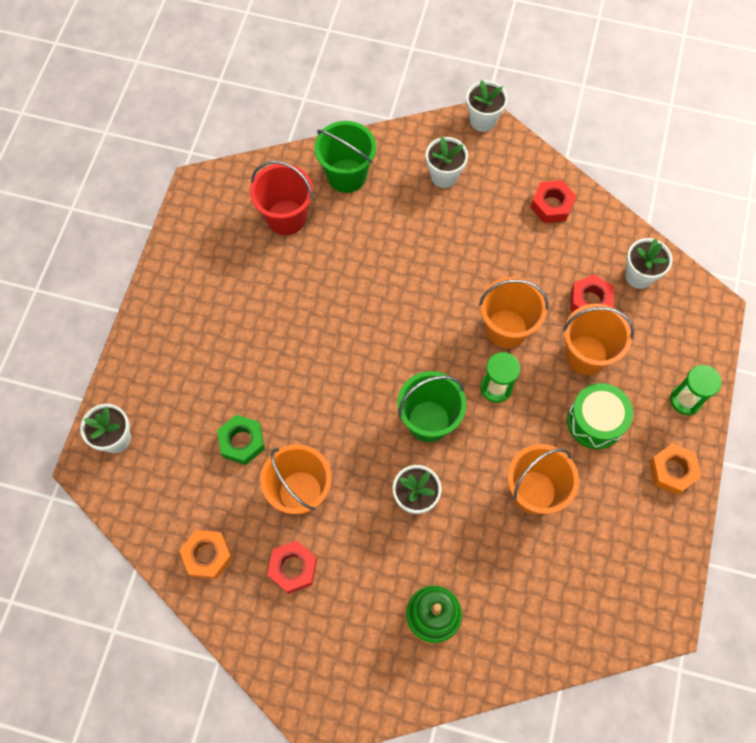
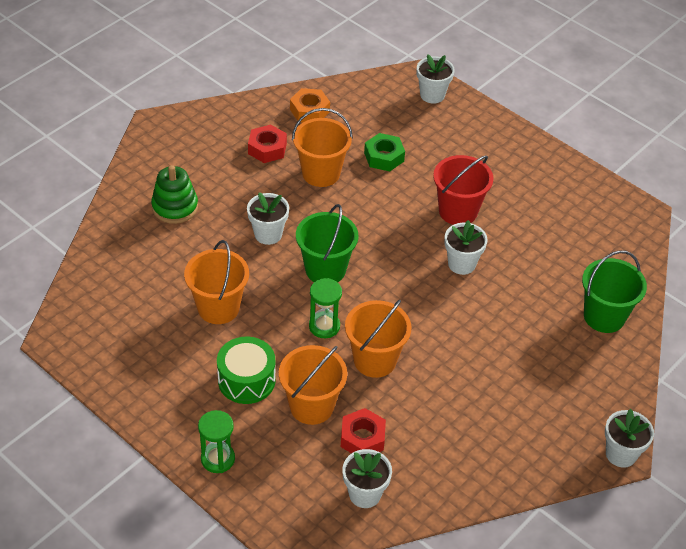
camera: 115 degrees right, 20 degrees down
(286, 217) = (579, 257): red bucket -> red bucket (458, 211)
(444, 176) = (567, 390): white flower pot -> white flower pot (461, 264)
(551, 205) = (486, 462): red nut -> none
(672, 471) = (164, 411): orange nut -> none

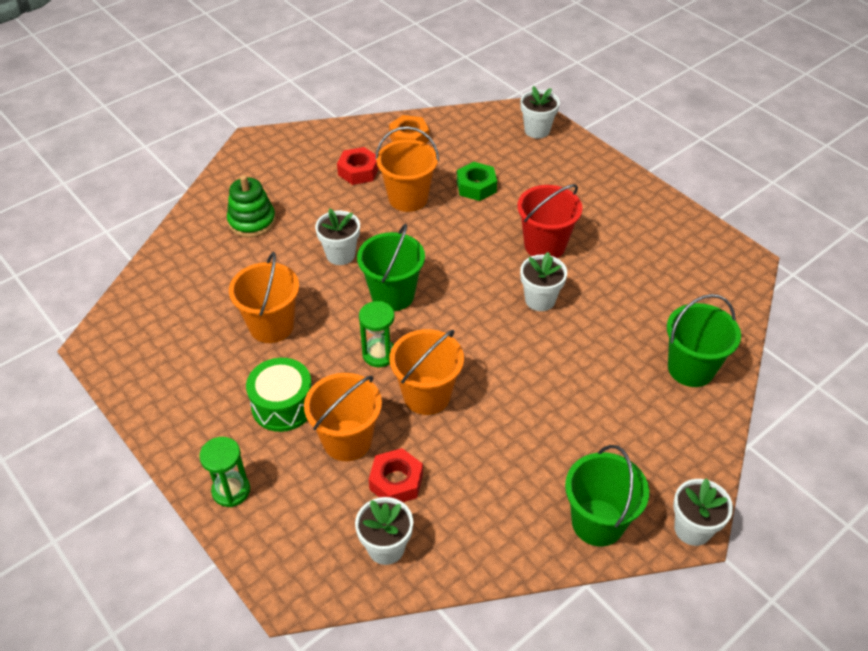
camera: 10 degrees right, 0 degrees up
(541, 456) = (597, 522): none -> green bucket

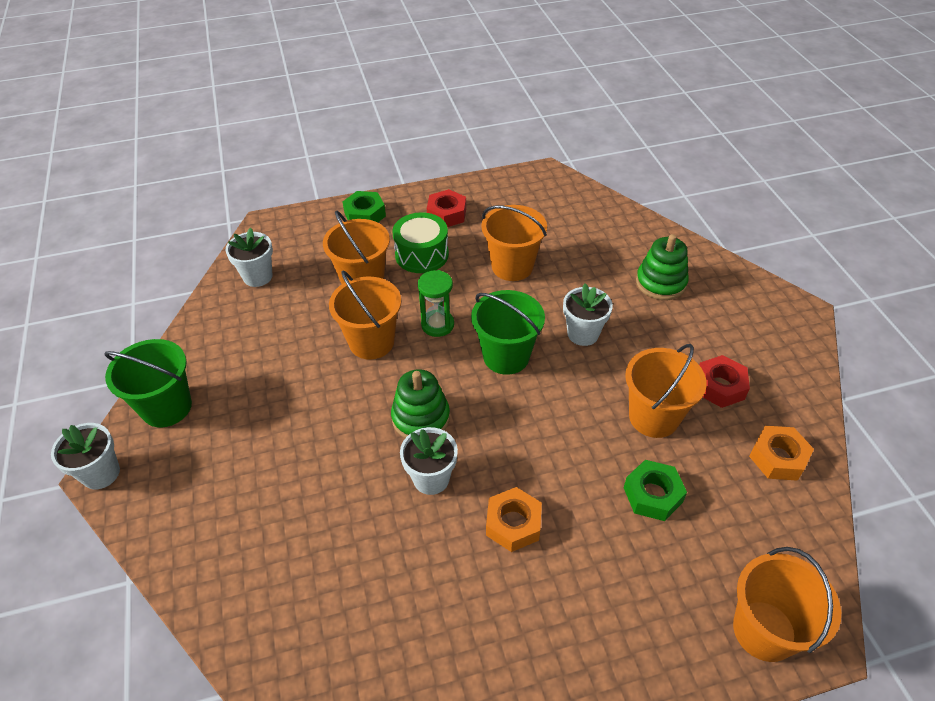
camera: 115 degrees right, 0 degrees up
(231, 490) = (365, 214): green hourglass -> green nut
(396, 481) = (305, 297): red nut -> red nut (447, 214)
(489, 326) = (421, 418): none -> green stacking toy
(537, 130) = (764, 630): white flower pot -> orange bucket
(545, 245) = (513, 524): red bucket -> orange nut
(691, 368) = (248, 581): green bucket -> none

